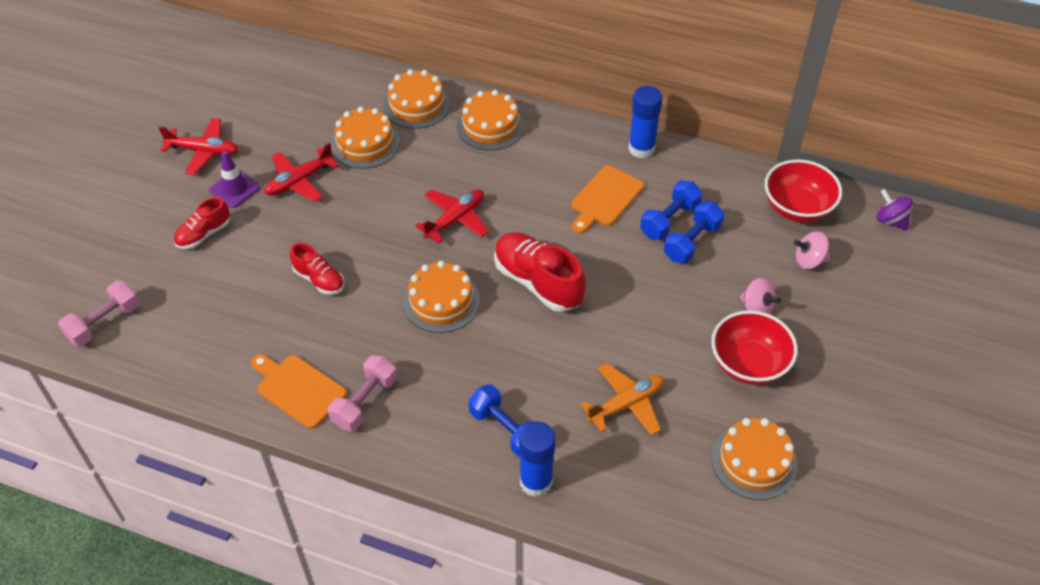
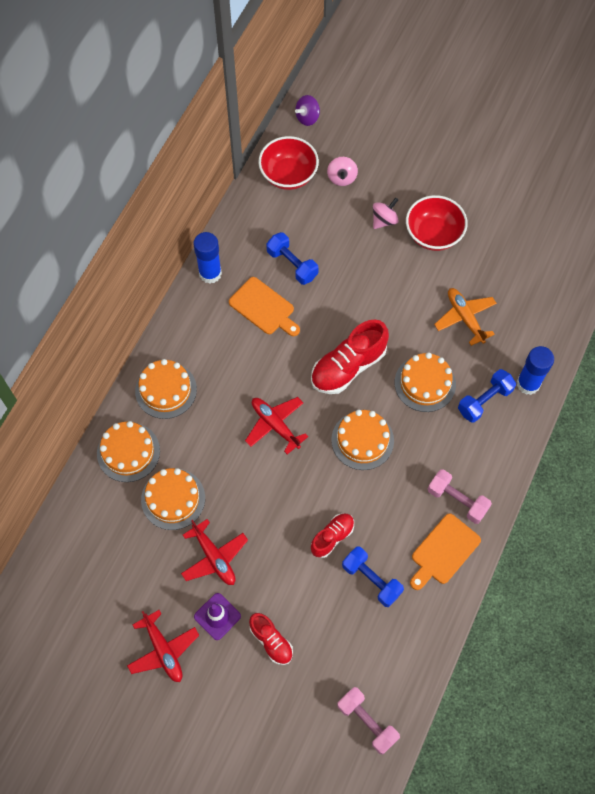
camera: 85 degrees left, 15 degrees up
(203, 151) = (163, 650): red plane -> red plane turned 135 degrees clockwise
(692, 242) = (316, 252): blue dumbbell -> blue dumbbell (371, 579)
(754, 461) = (513, 246): orange cake -> orange cake (425, 383)

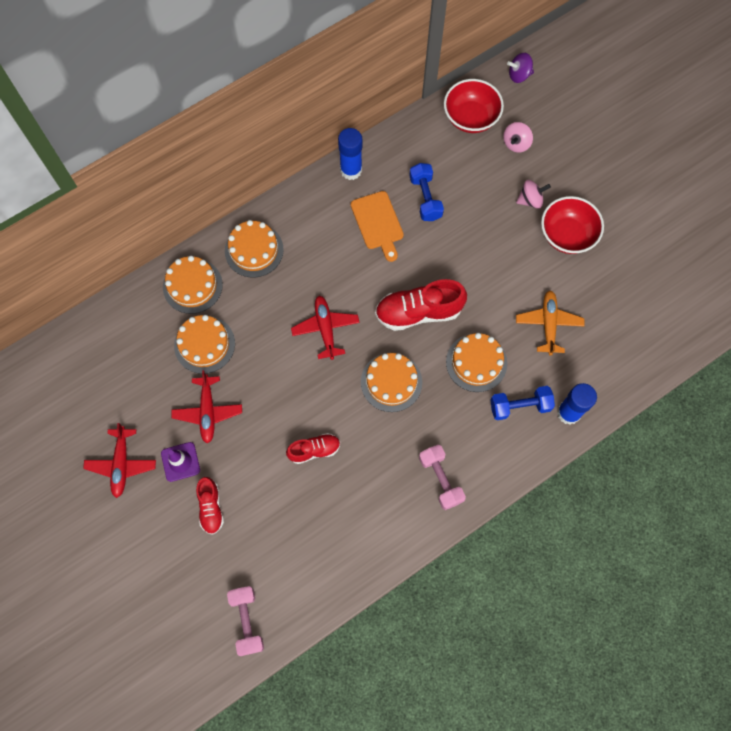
camera: 30 degrees right, 5 degrees up
(371, 579) = (325, 505): blue dumbbell -> none
(443, 551) = (401, 516): orange cutting board -> none

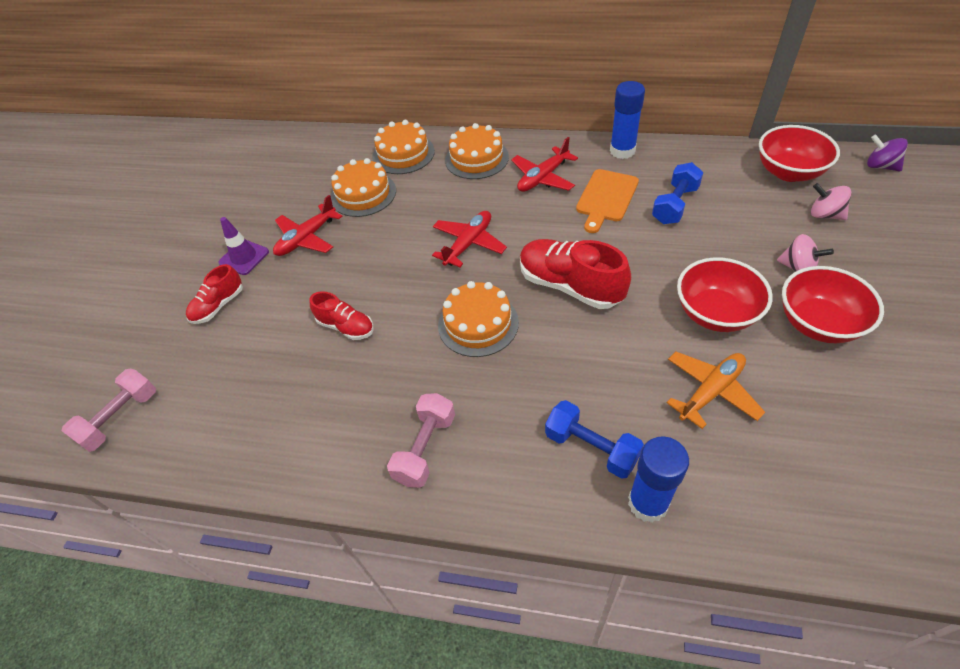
camera: 50 degrees right, 20 degrees down
(121, 464) = (208, 230): red plane -> red plane (543, 178)
(476, 362) = (584, 368): orange cake -> none
(512, 269) = (715, 313): none -> red bowl
(516, 144) = (824, 215): pink spinning top -> pink spinning top turned 45 degrees clockwise

